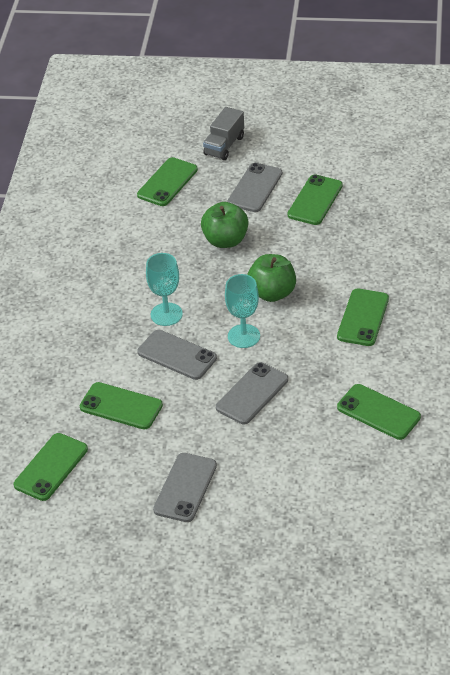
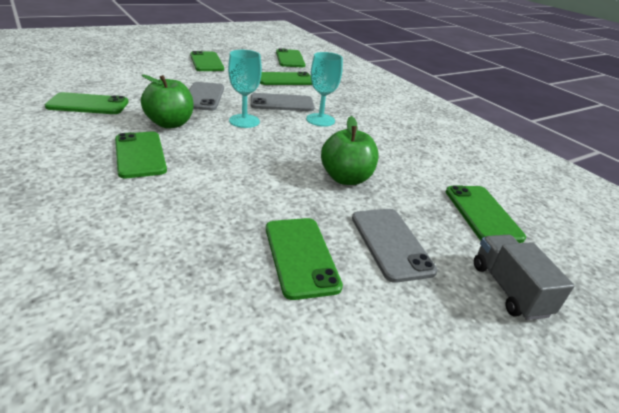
camera: 135 degrees right, 10 degrees down
(185, 488) = (206, 62): grey phone -> green phone
(272, 293) = (251, 151): green apple -> green apple (170, 124)

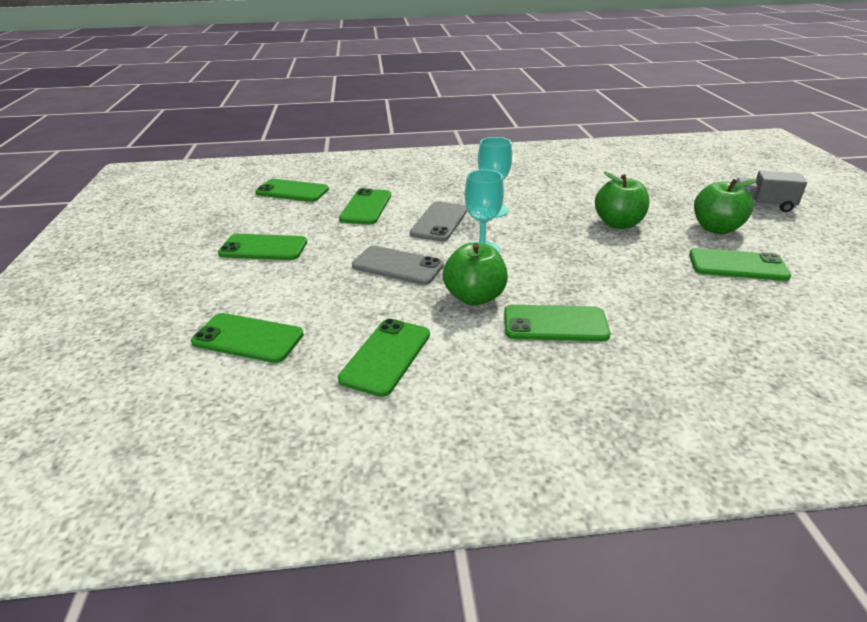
camera: 60 degrees left, 0 degrees up
(391, 243) = (716, 228): grey phone -> green apple
(482, 214) = (674, 188): green phone -> green phone (248, 338)

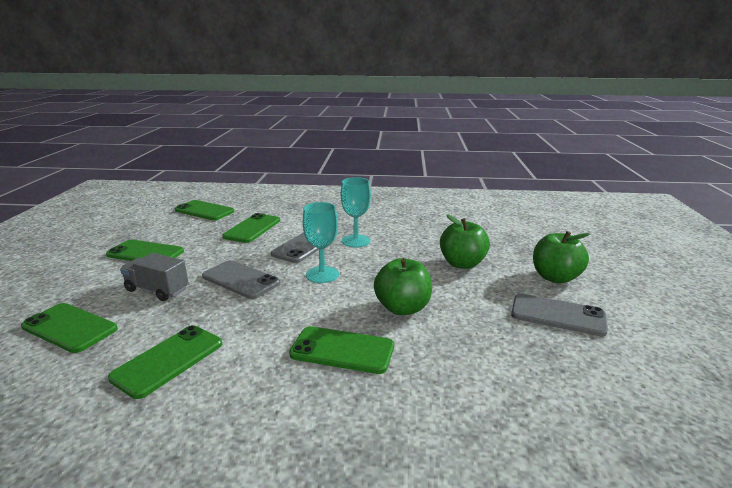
camera: 10 degrees right, 10 degrees down
(474, 297) = (286, 315): green apple -> green apple (402, 308)
(737, 265) = (557, 315): green phone -> grey phone
(762, 205) = (613, 260): grey truck -> grey truck (157, 290)

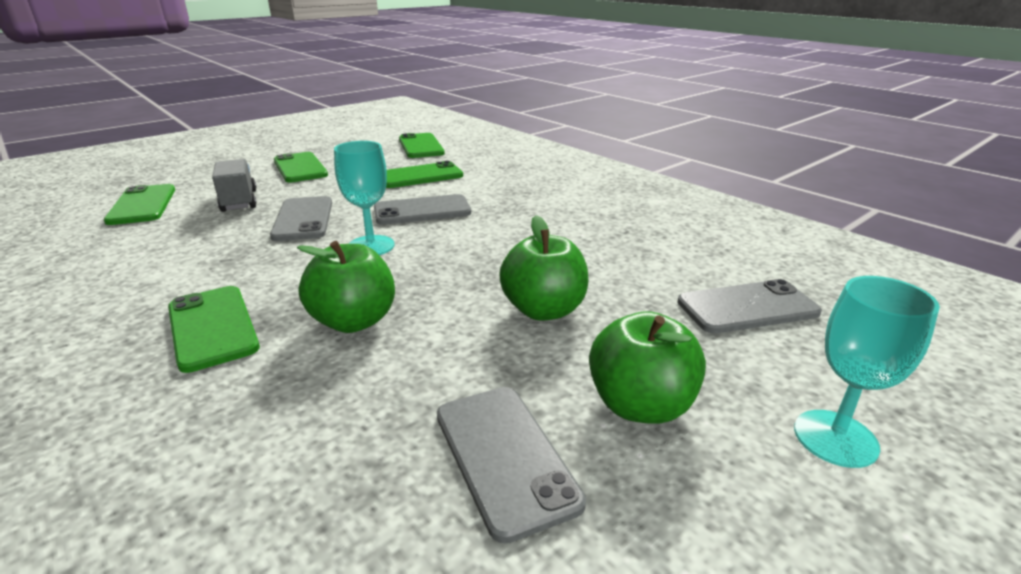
camera: 45 degrees right, 5 degrees up
(168, 360) = (120, 259): green phone -> none
(356, 241) = (484, 226): turquoise goblet -> turquoise goblet (835, 438)
(517, 230) = (747, 307): none -> grey phone

